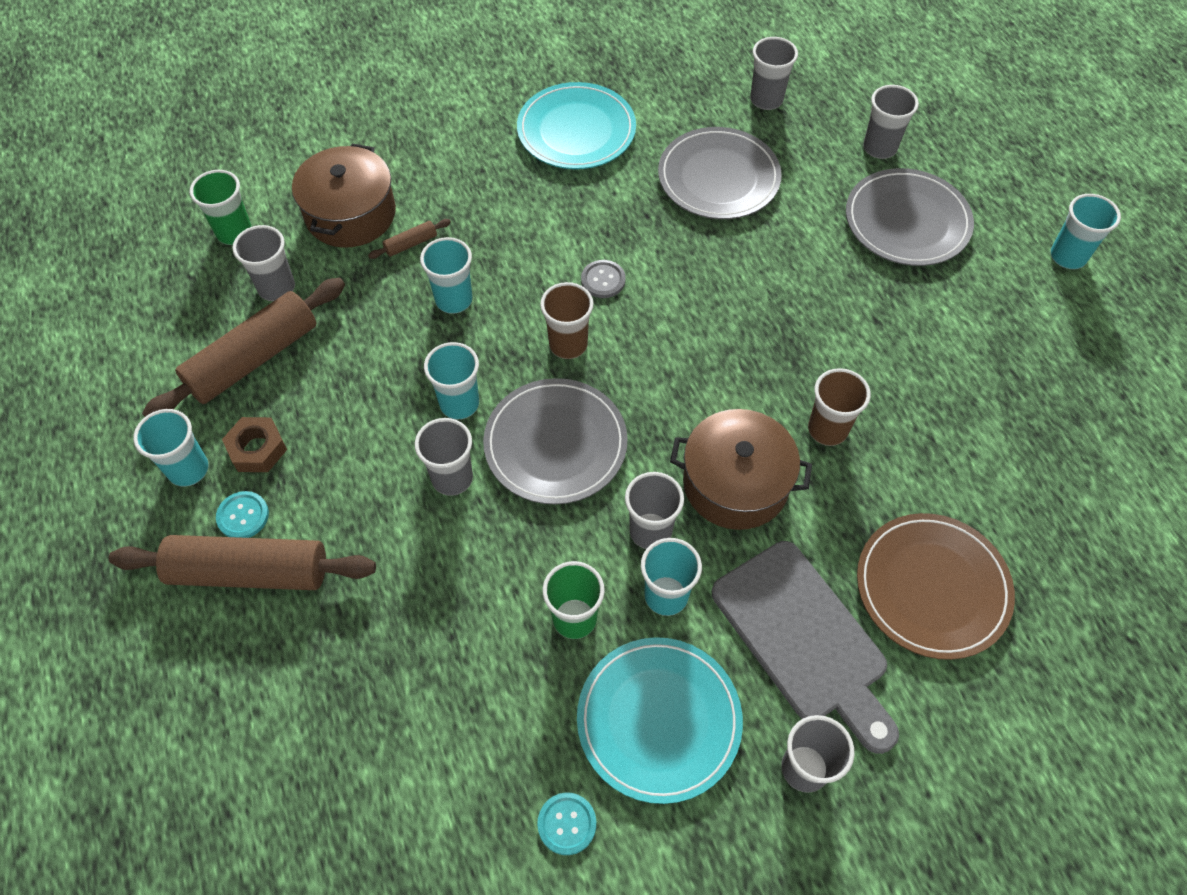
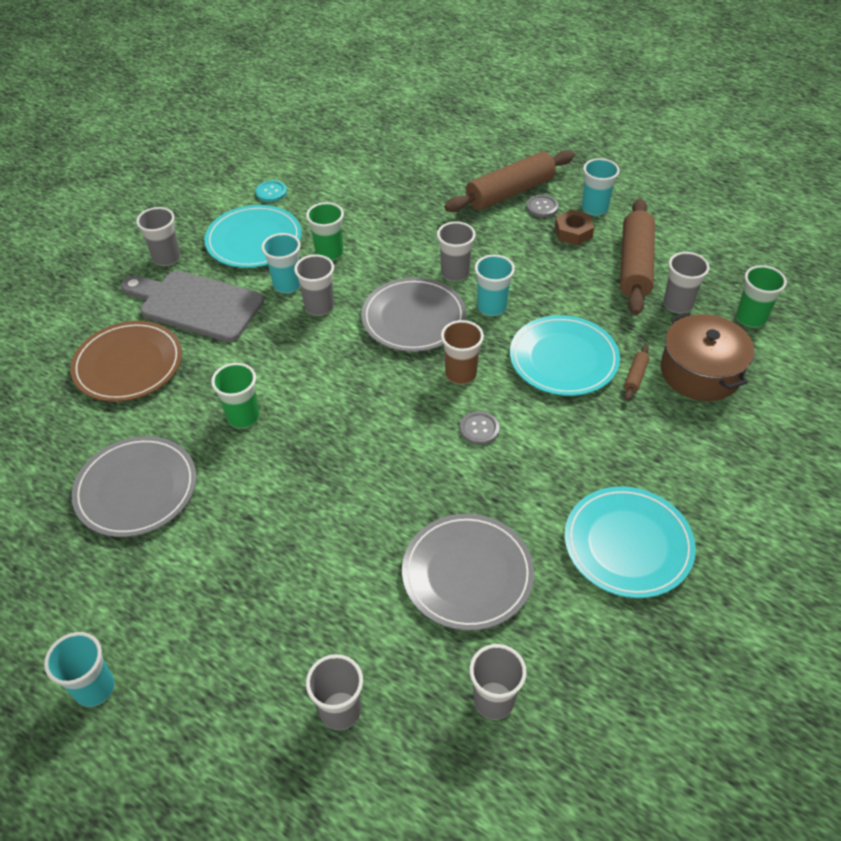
camera: 145 degrees right, 10 degrees down
(243, 516) = (542, 207): turquoise button -> grey button
(454, 300) = (563, 359): turquoise cup -> turquoise plate
(735, 483) = (285, 355): brown pot -> none
(827, 429) = (243, 417): brown cup -> green cup
(907, 221) = (268, 633): grey plate -> grey plate (136, 489)

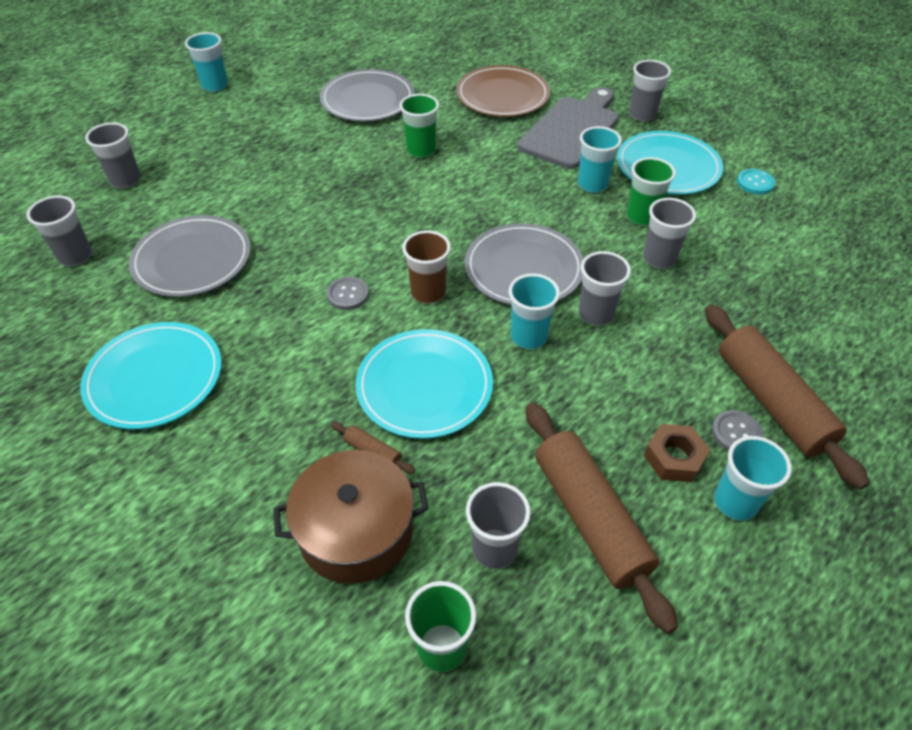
camera: 100 degrees right, 0 degrees up
(319, 307) = (554, 203): grey cup -> grey cup (659, 259)
(635, 265) = (590, 518): brown rolling pin -> brown rolling pin turned 45 degrees clockwise

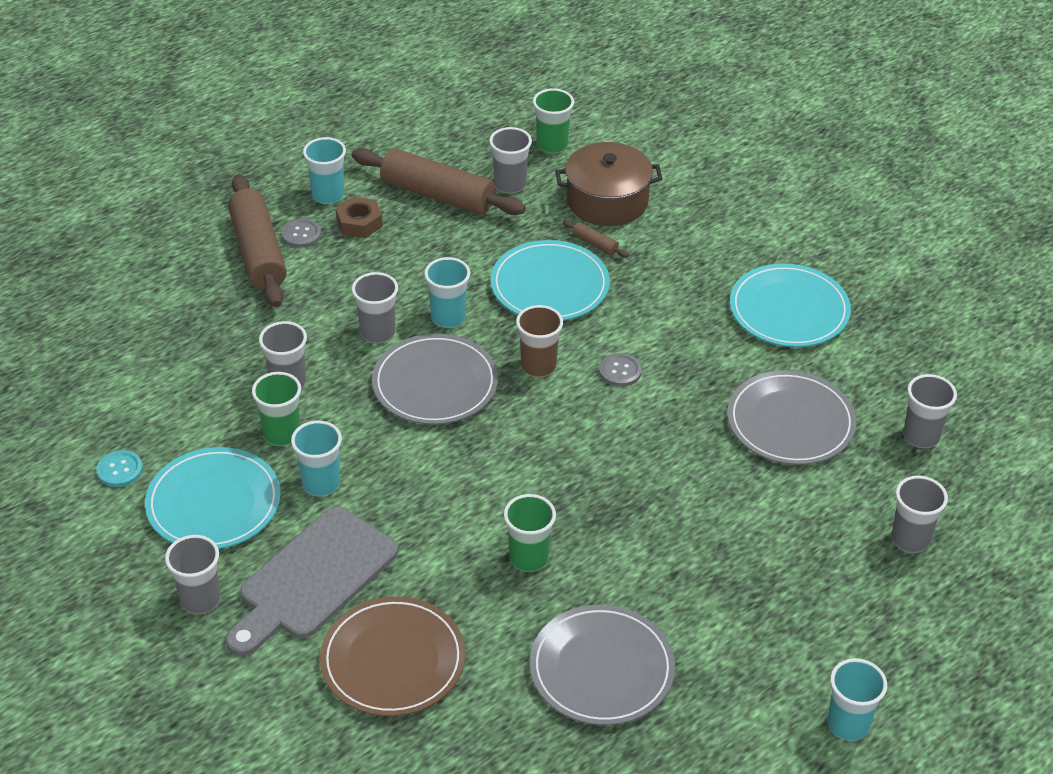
camera: 175 degrees left, 5 degrees down
(590, 518) = (437, 195): brown rolling pin -> brown rolling pin turned 45 degrees counterclockwise

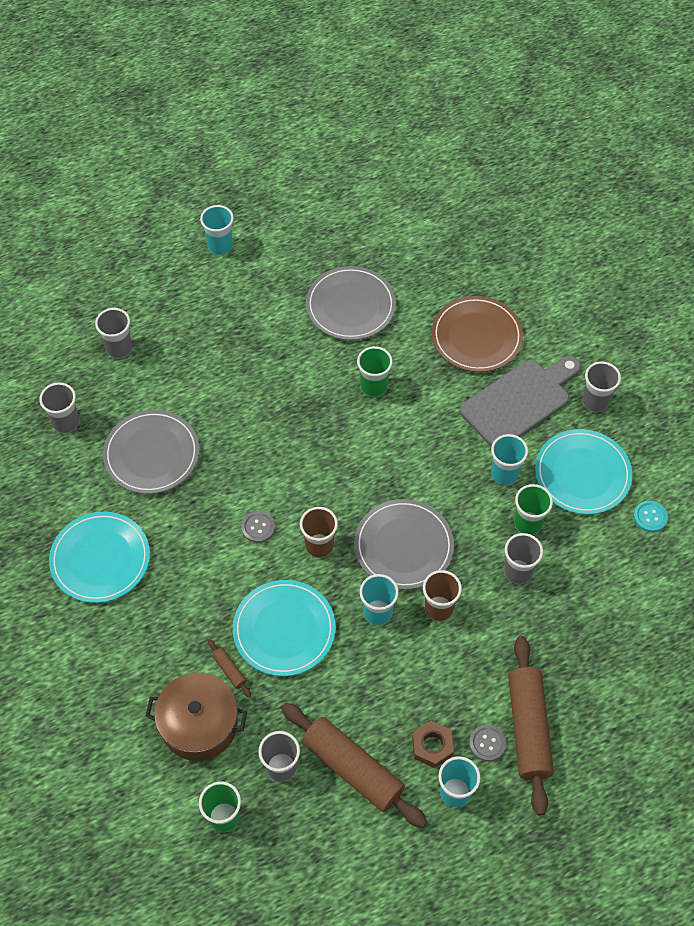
camera: 165 degrees left, 15 degrees up
(377, 333) = (439, 608): grey cup -> brown cup

